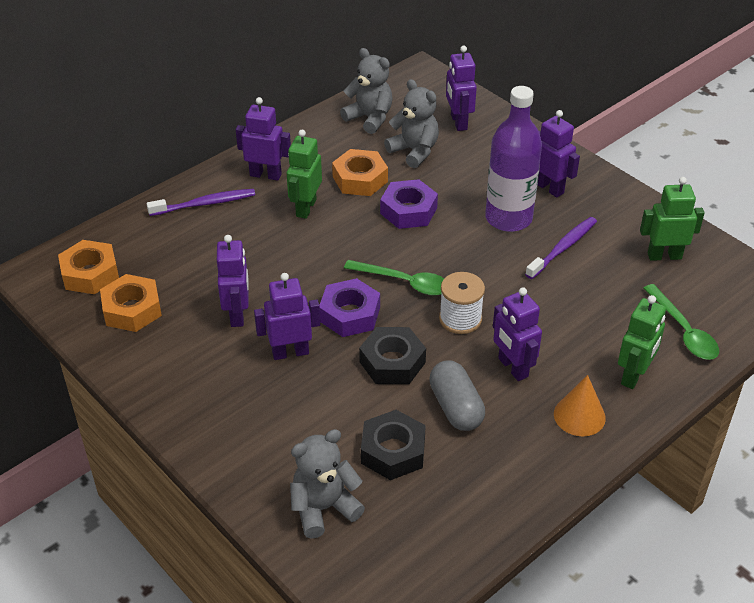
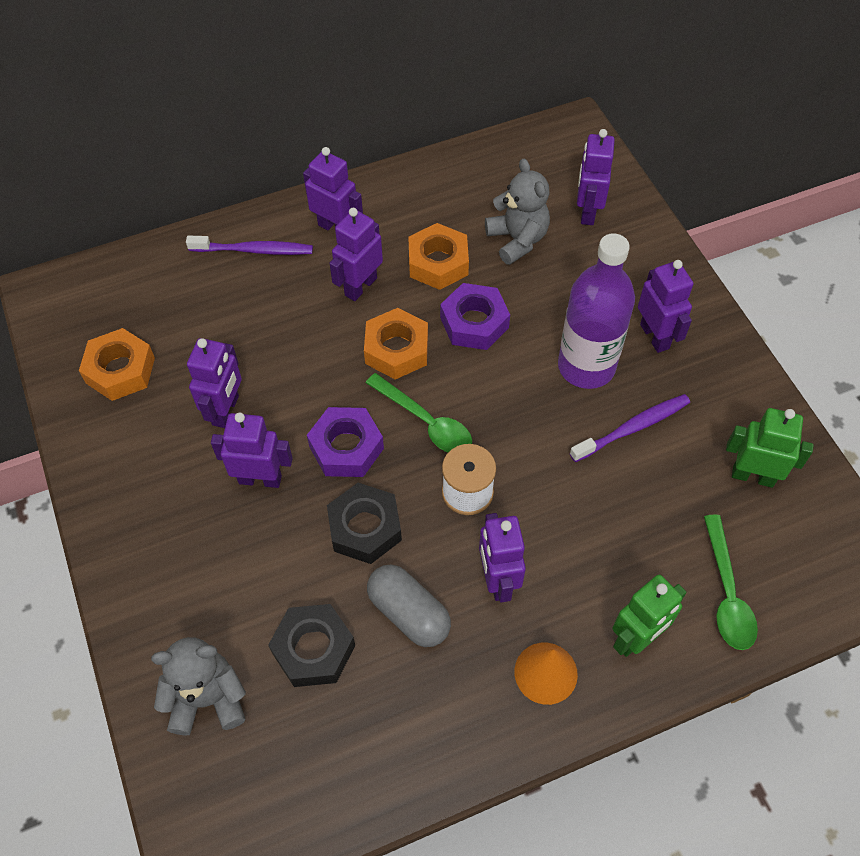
camera: 20 degrees right, 15 degrees up
(90, 273) = (98, 310): orange nut -> orange nut (396, 349)
(305, 208) = (360, 286): green robot -> purple robot
(369, 118) = (486, 179): grey teddy bear -> none
(455, 407) = (409, 613): grey capsule -> grey capsule turned 45 degrees counterclockwise

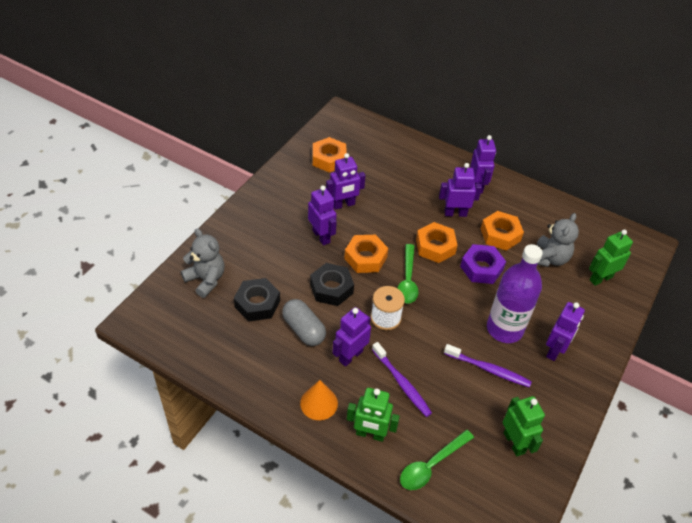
camera: 50 degrees right, 10 degrees down
(254, 250) = (433, 165): purple toothbrush -> purple toothbrush (402, 383)
(346, 447) = (365, 258): purple nut -> orange nut
(409, 613) = (303, 329): grey capsule -> grey capsule turned 45 degrees counterclockwise
(587, 211) = (600, 278): purple robot -> green robot

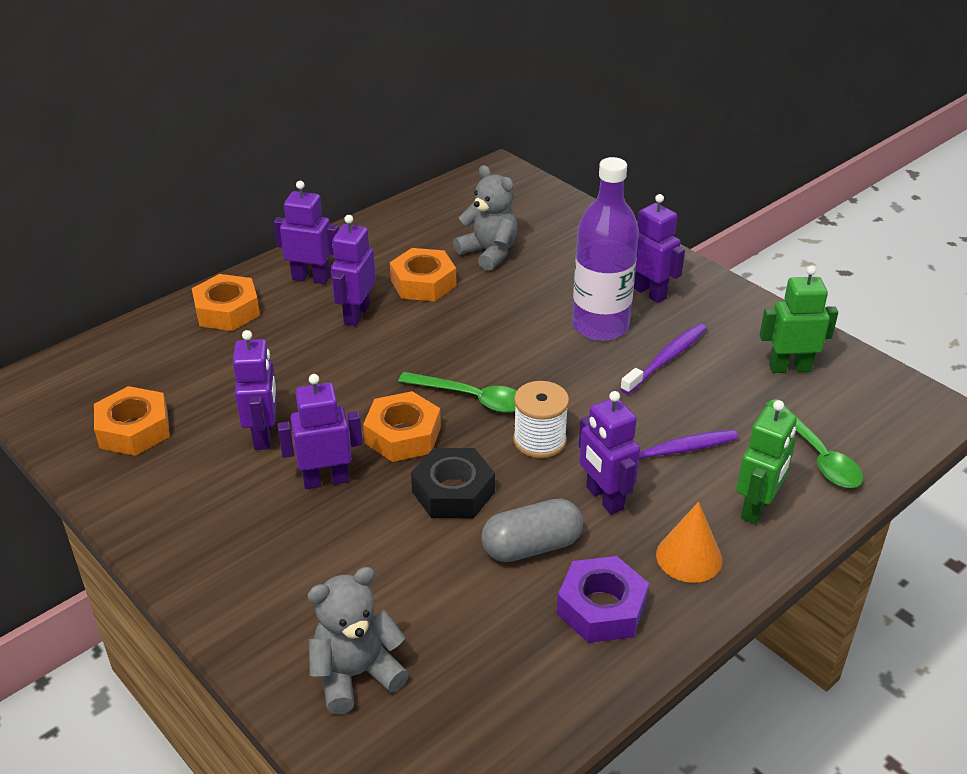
camera: 70 degrees left, 10 degrees down
(257, 304) = (449, 601): black nut -> none
(435, 246) = (415, 352): orange nut -> orange nut (227, 311)
(481, 268) = (480, 317): purple nut -> purple nut (601, 608)
(600, 278) = (542, 222): green robot -> none

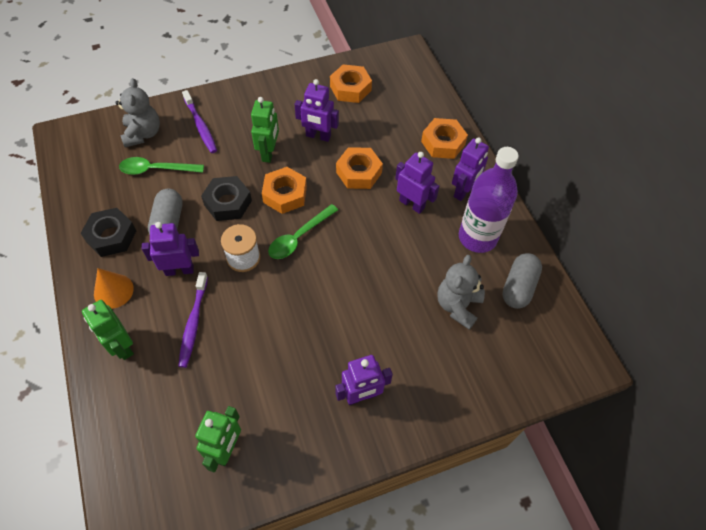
camera: 110 degrees right, 20 degrees up
(326, 480) = (269, 153): purple robot -> green robot
(423, 283) = (433, 251): orange nut -> orange nut (359, 172)
(436, 219) = (518, 287): none -> grey capsule
(489, 253) = (458, 305): grey teddy bear -> grey teddy bear turned 135 degrees clockwise
(600, 326) = (336, 341): purple bottle -> purple bottle (477, 237)
(601, 608) = (111, 236): purple nut -> black nut
(666, 359) = (279, 367): purple toothbrush -> purple toothbrush (200, 126)
(817, 454) = (138, 410): green spoon -> green spoon (156, 169)

